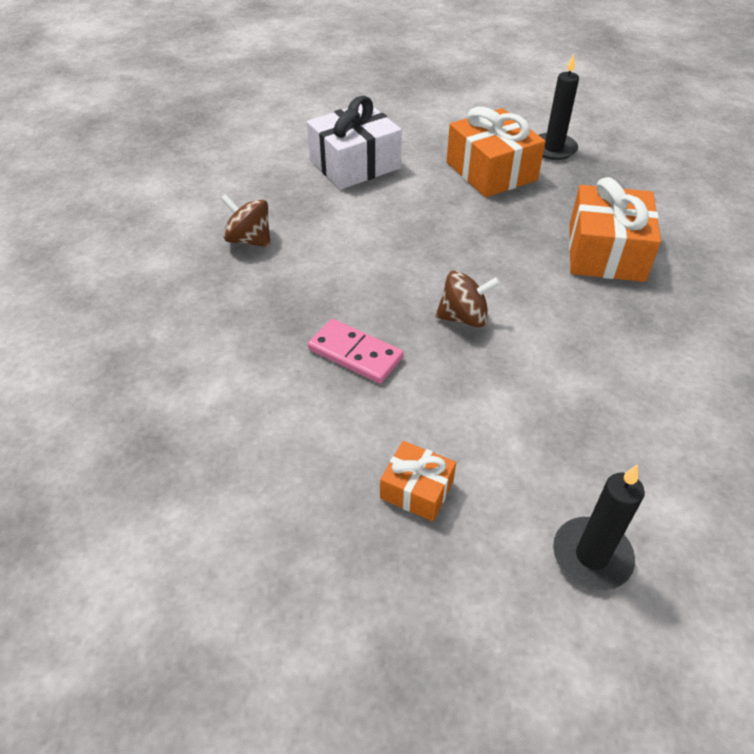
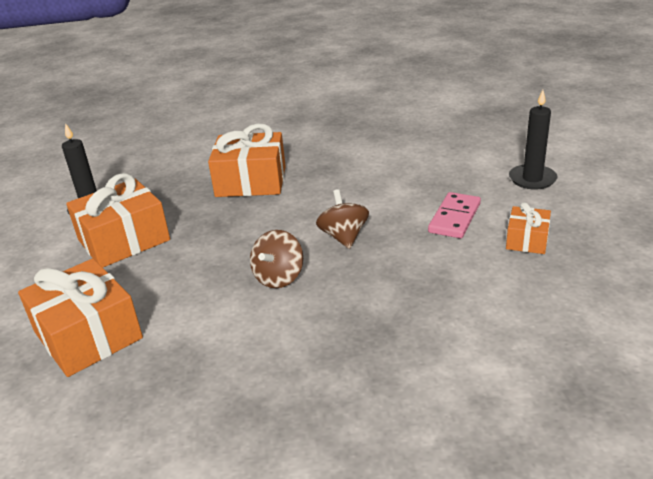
camera: 95 degrees left, 15 degrees down
(249, 240) = (244, 397): brown spinning top -> brown spinning top (279, 277)
(354, 164) = (88, 335): white gift -> orange gift
(355, 354) = (406, 286): pink domino -> pink domino (455, 218)

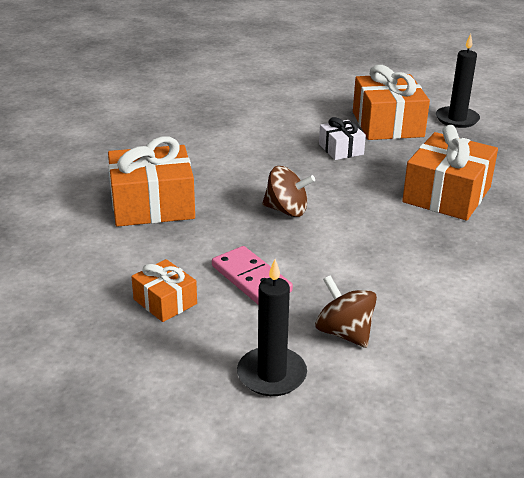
camera: 115 degrees right, 0 degrees up
(88, 335) = (274, 100): orange gift -> orange gift (152, 205)
(201, 247) = (341, 149): none -> white gift
(279, 277) = (260, 168): brown spinning top -> brown spinning top (344, 333)

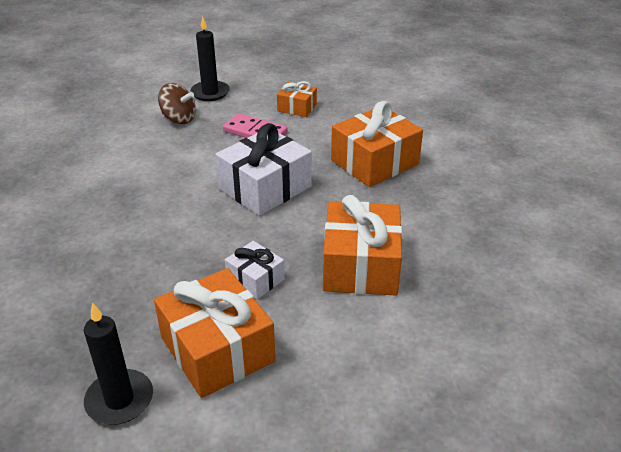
camera: 155 degrees right, 5 degrees up
(286, 210) = (265, 188): brown spinning top -> white gift
(447, 195) = (123, 248): orange gift -> orange gift (361, 266)

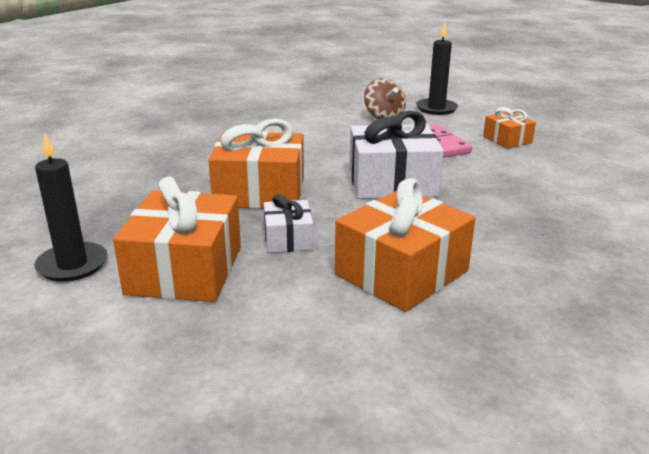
camera: 40 degrees right, 10 degrees down
(374, 162) = (535, 202): orange gift -> orange gift (260, 192)

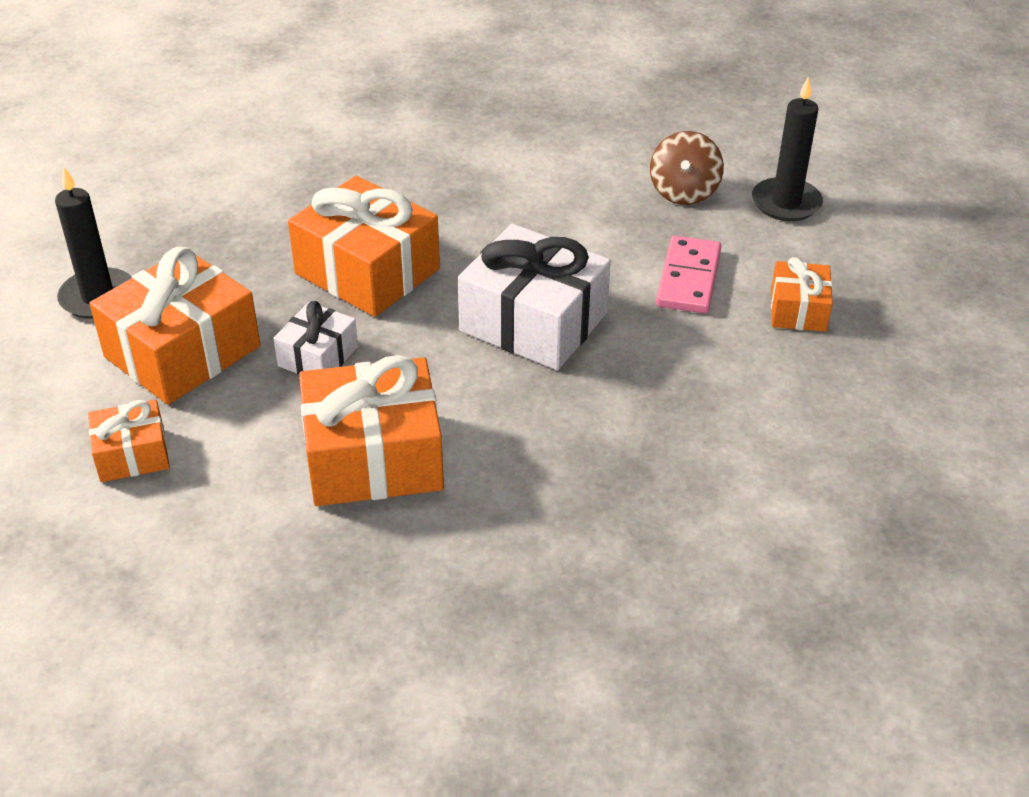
camera: 35 degrees right, 15 degrees up
(227, 342) = (132, 454): none -> orange gift

